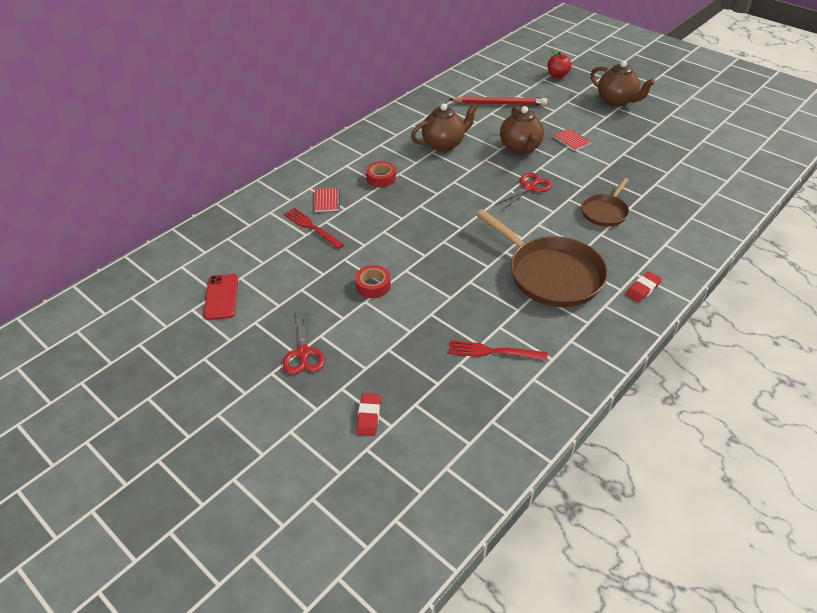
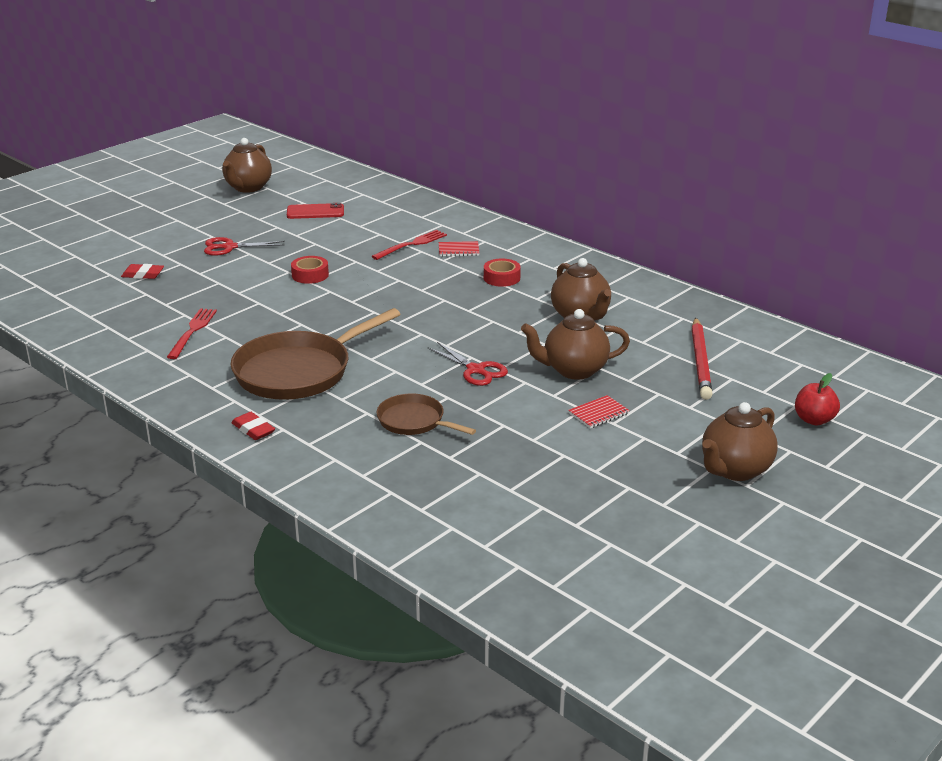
camera: 90 degrees right, 15 degrees down
(133, 361) = (248, 188): none -> brown teapot

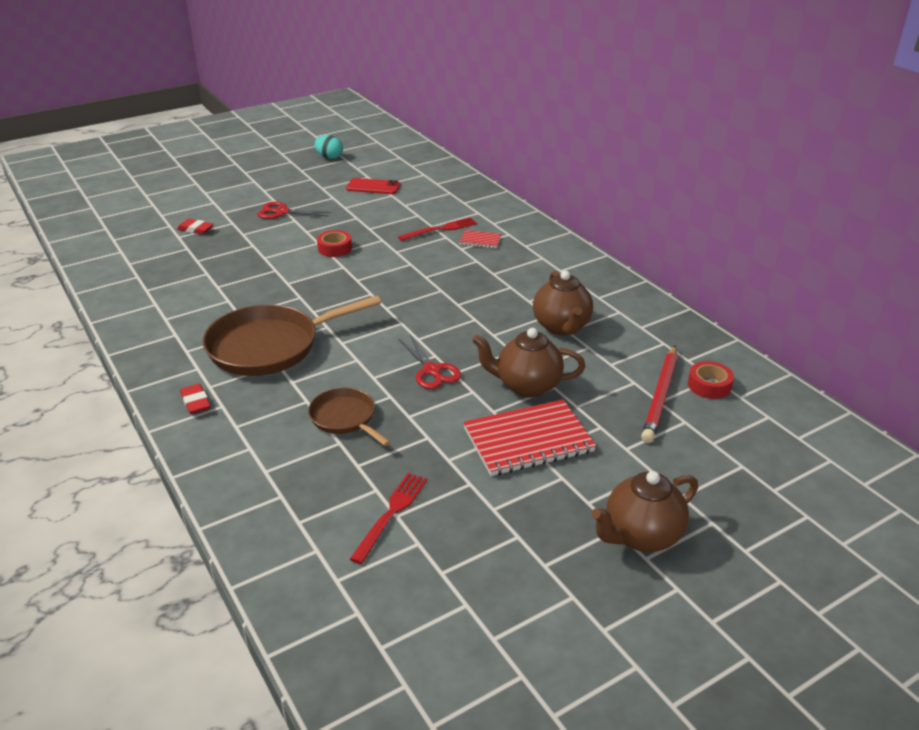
camera: 15 degrees right, 5 degrees up
(193, 331) = (203, 290): red fork -> red fork (391, 513)
(248, 188) = (329, 157): brown teapot -> turquoise egg
(501, 278) = (506, 274): red tape -> red tape (709, 385)
(598, 413) = (528, 440): red notebook -> red notebook, size x2.14
(814, 420) = (755, 488): red apple -> none

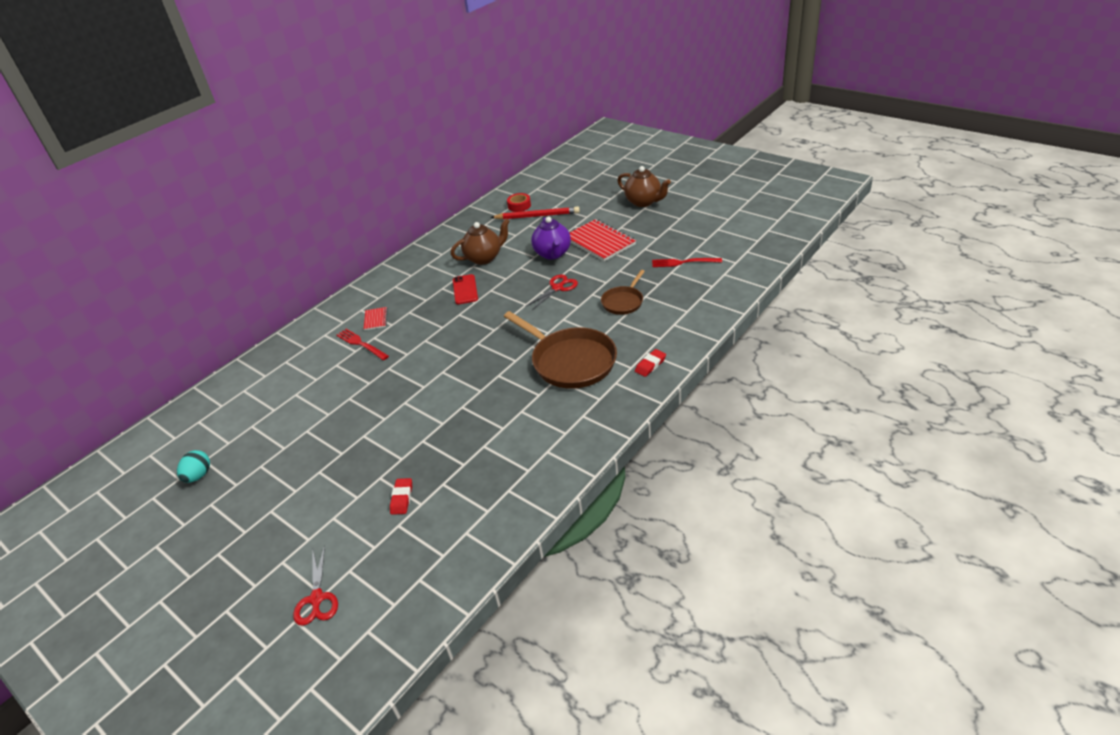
camera: 105 degrees left, 5 degrees up
(281, 212) = (348, 452): red scissors -> red scissors (317, 599)
(335, 248) = (412, 388): red tape -> none
(373, 187) = (278, 412): red phone -> red phone (465, 289)
(527, 386) = (553, 254): brown teapot -> purple teapot

